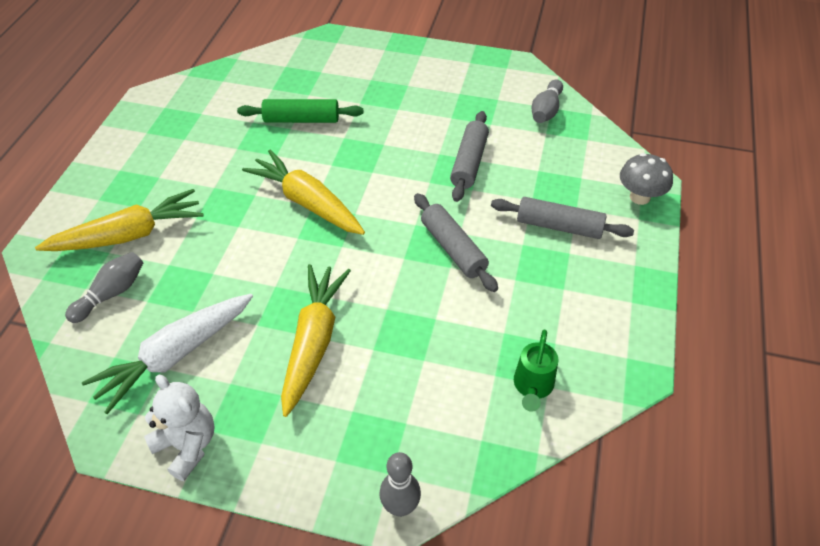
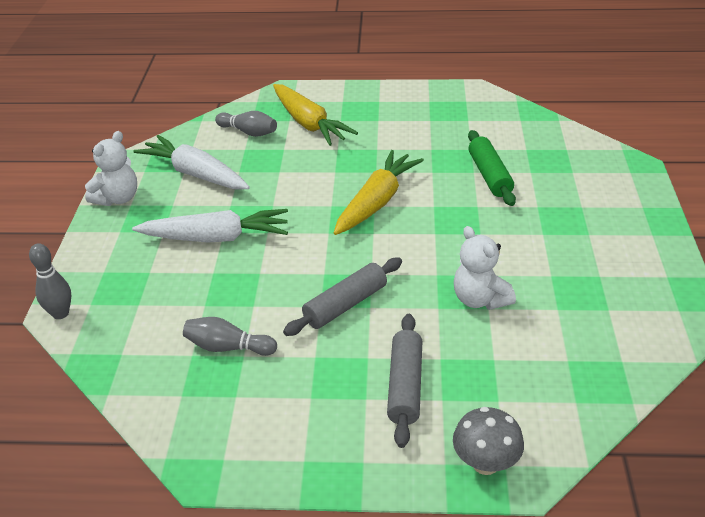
camera: 80 degrees right, 10 degrees down
(313, 342) = (216, 238): yellow carrot -> white carrot
(469, 163) = (480, 299): grey rolling pin -> white teddy bear
(532, 387) = (180, 383): green watering can -> none
(546, 110) = (612, 356): grey bowling pin -> grey bowling pin (228, 347)

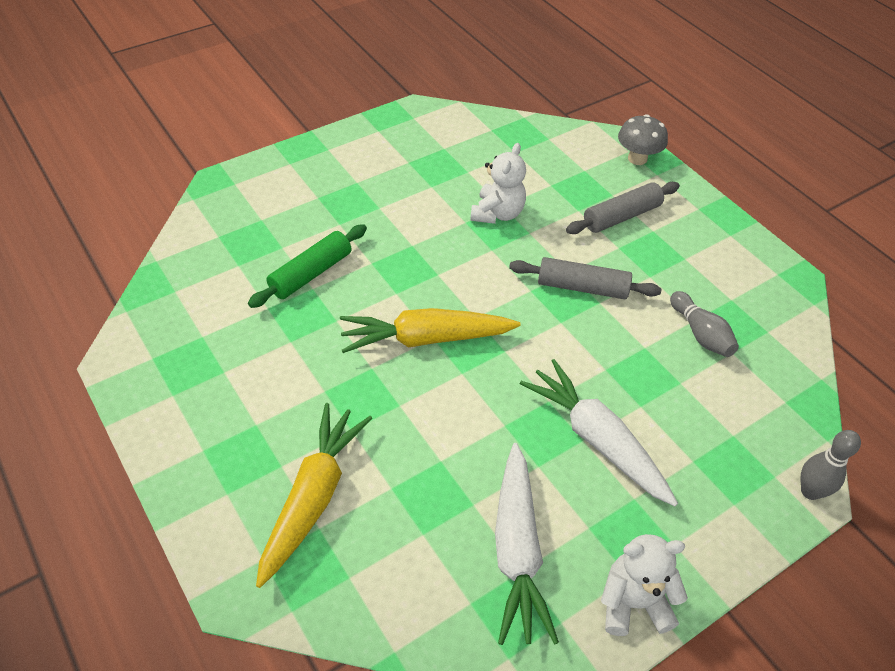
camera: 130 degrees left, 10 degrees up
(248, 132) = (382, 558): grey bowling pin -> none

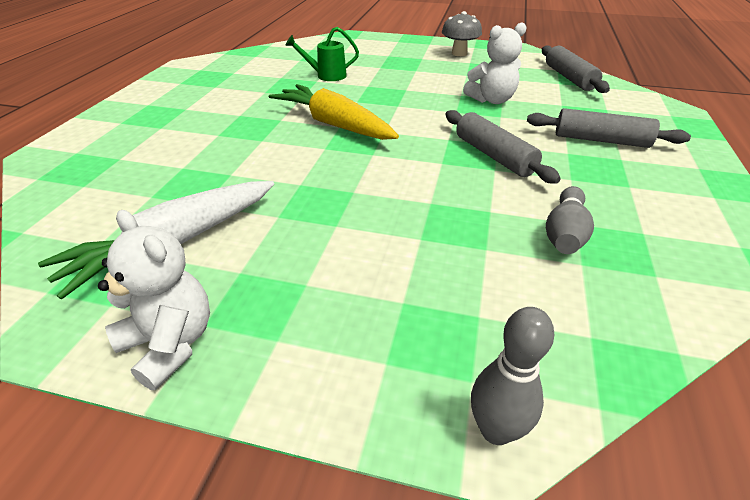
camera: 50 degrees right, 10 degrees down
(310, 273) = (327, 76): green rolling pin -> green watering can
(313, 497) = (144, 146): yellow carrot -> none
(514, 138) = (569, 78): none -> grey rolling pin
(597, 439) = (346, 232): white carrot -> none
(637, 158) = (673, 121): grey mushroom -> grey mushroom (459, 53)

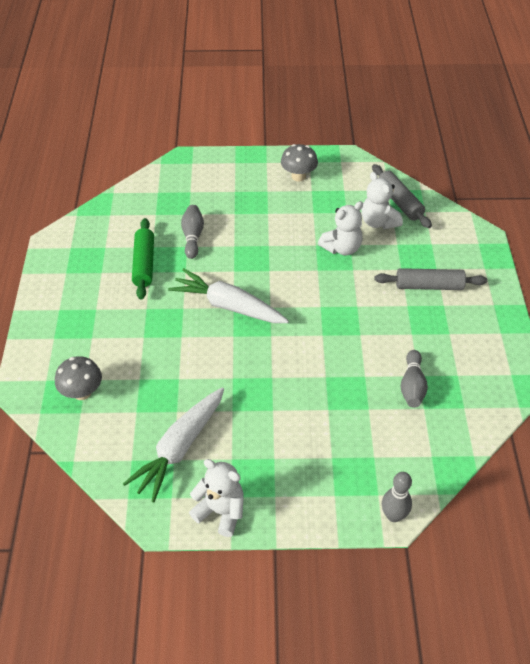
camera: 15 degrees left, 10 degrees up
(104, 168) = (82, 392): none -> grey mushroom
(263, 86) = (144, 264): none -> green rolling pin
(327, 76) = (192, 237): green watering can -> grey bowling pin
(334, 124) = (228, 306): yellow carrot -> white carrot
(493, 156) = (357, 320): grey rolling pin -> none
(541, 88) = (378, 222): none -> white teddy bear

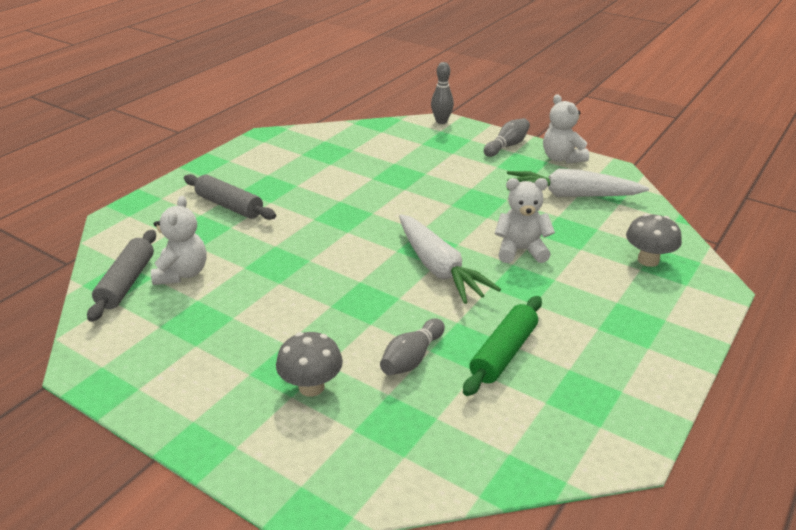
camera: 145 degrees left, 15 degrees down
(179, 448) = (571, 195): white carrot -> white carrot turned 150 degrees counterclockwise
(298, 176) = (183, 373): grey mushroom -> grey mushroom (311, 387)
(342, 248) = (257, 267): white teddy bear -> white teddy bear (521, 250)
(412, 386) = (344, 161): grey bowling pin -> grey bowling pin (507, 146)

